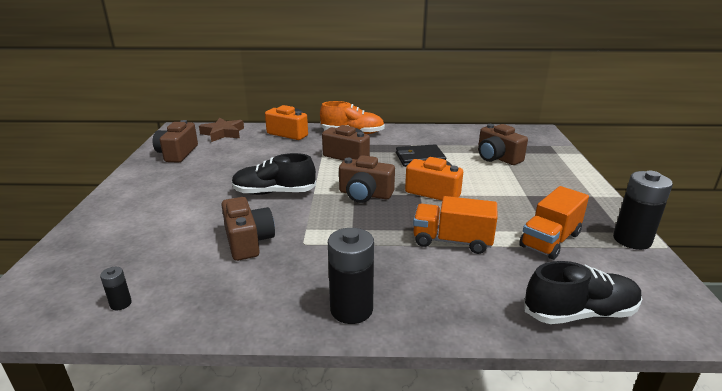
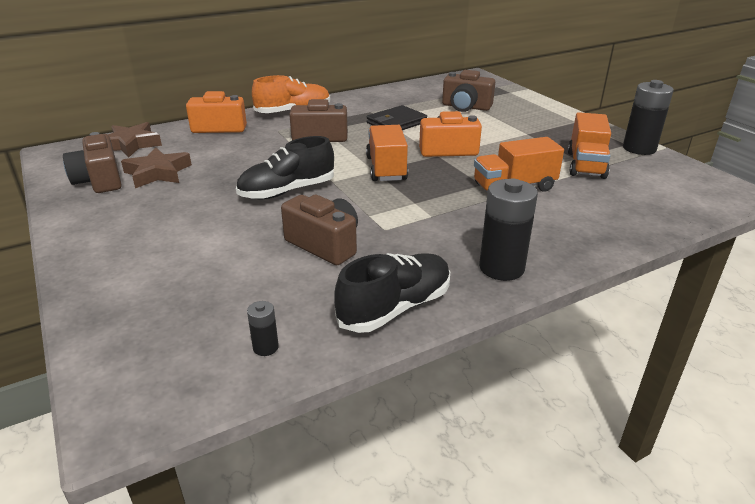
camera: 30 degrees left, 5 degrees up
(214, 157) = (158, 173): none -> brown star
(365, 194) = (386, 169): brown camera -> orange truck
(579, 313) = (664, 211): black shoe -> black shoe (395, 308)

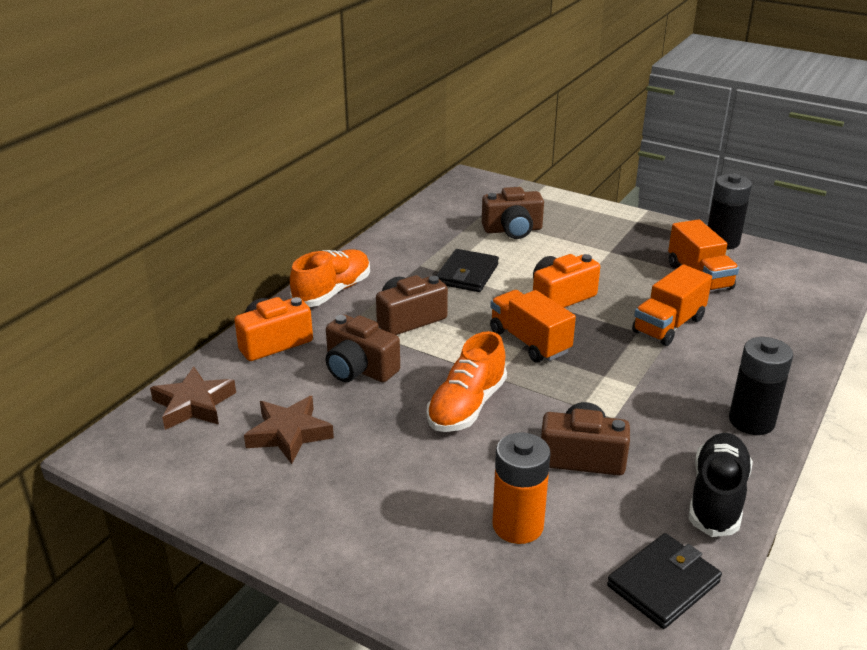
camera: 30 degrees left, 0 degrees up
(99, 180) = (231, 470): brown camera -> brown camera (359, 369)
(217, 269) = (518, 525): none -> orange battery
(265, 347) = (663, 584): black battery -> black wallet
(287, 191) = (466, 406): black shoe -> orange shoe

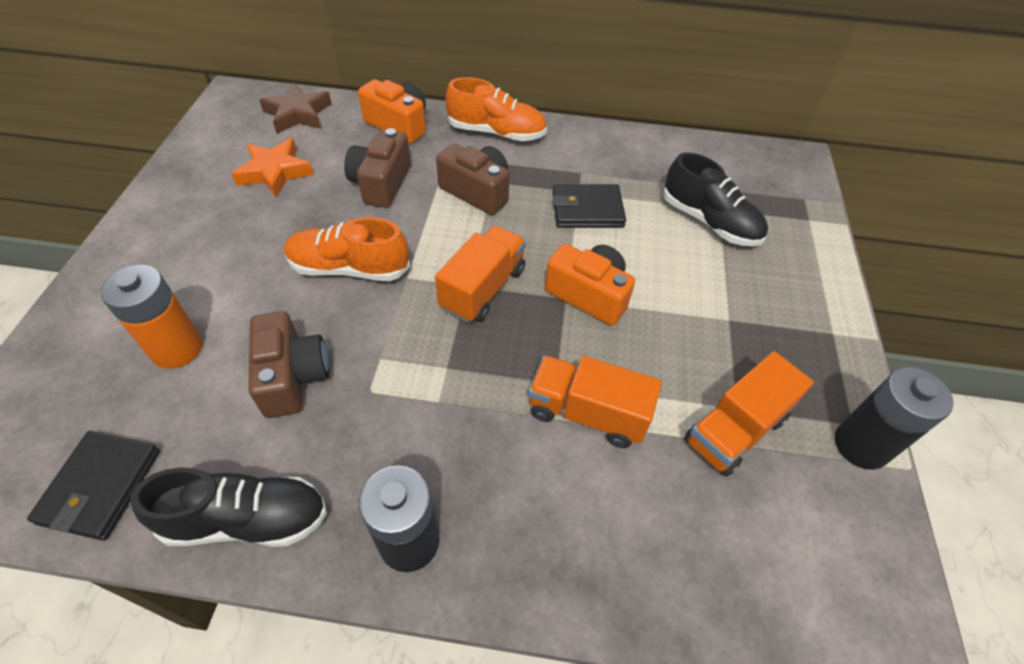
camera: 65 degrees right, 20 degrees up
(289, 434) = (275, 172): brown star -> orange star
(513, 230) = (709, 221): brown camera -> black shoe
(663, 584) = (100, 486): black wallet -> black wallet turned 75 degrees clockwise

